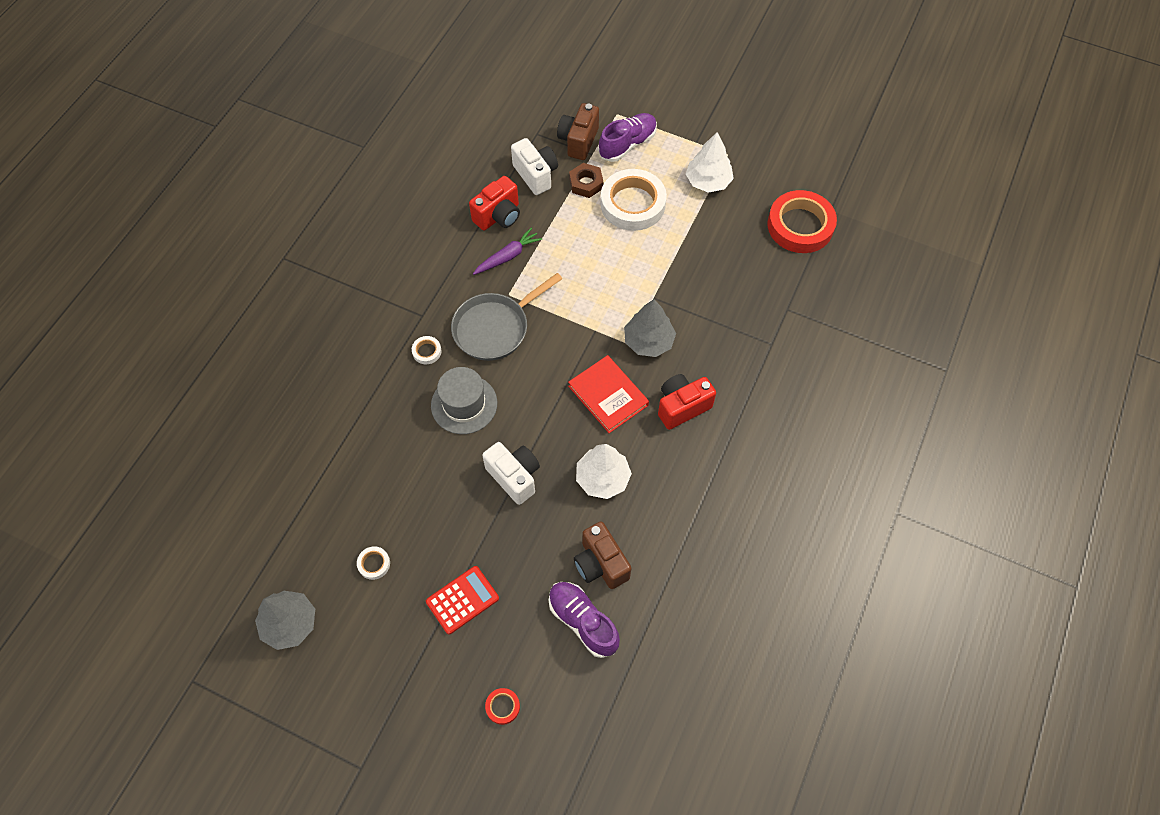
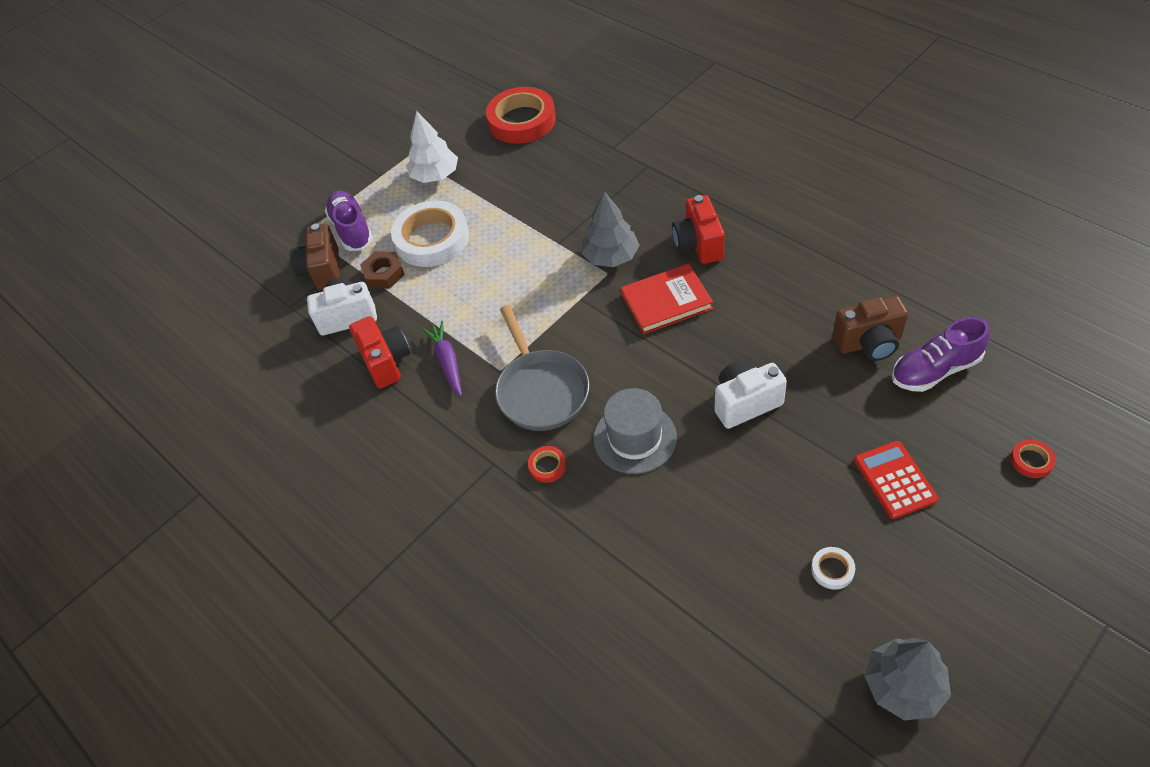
camera: 65 degrees left, 10 degrees down
(427, 351) = (547, 466): white tape -> red tape
(578, 141) = (322, 270): brown camera -> brown camera turned 45 degrees clockwise
(602, 478) = (766, 323): white tree -> none

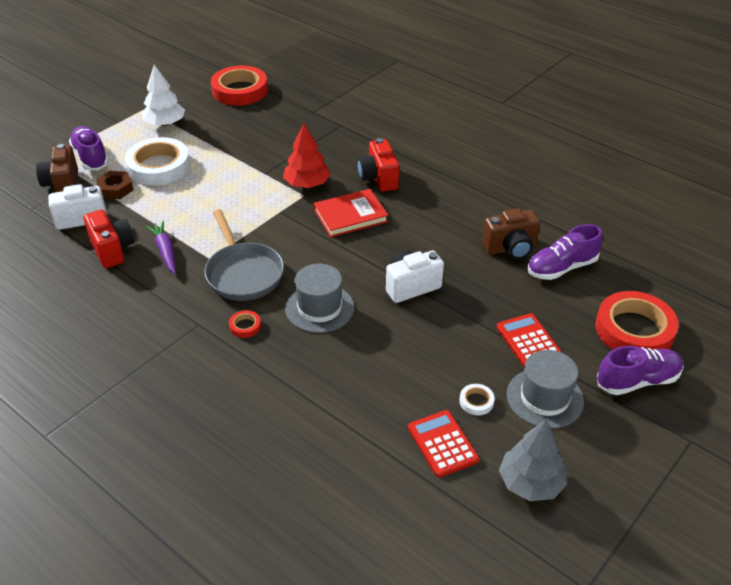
camera: 10 degrees left, 10 degrees down
(611, 256) = (307, 184): grey tree -> red tree
(792, 630) = (442, 444): none -> red calculator
(918, 563) = (545, 398): none -> grey hat
(1031, 461) = (634, 330): red tape -> red tape, size x2.43
(1036, 537) = (637, 381): none -> purple shoe

